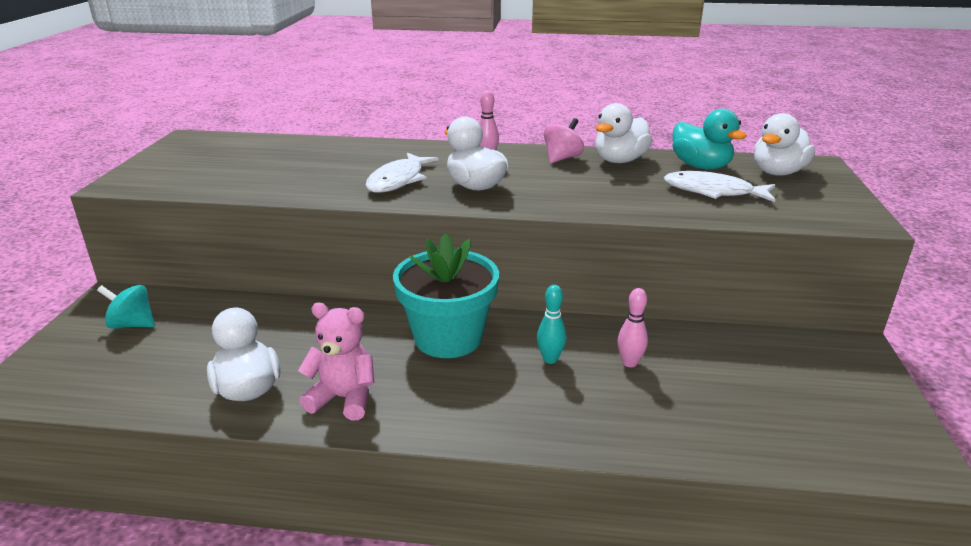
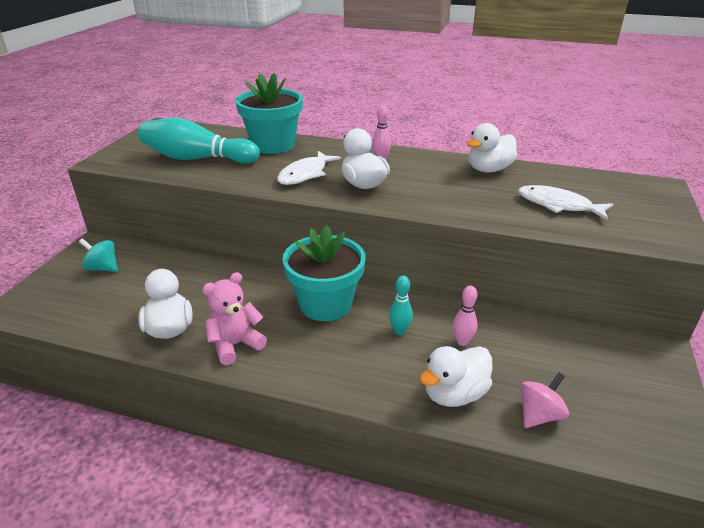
camera: 10 degrees right, 5 degrees up
(250, 172) = (197, 159): none -> turquoise bowling pin
(343, 398) = (235, 345): pink teddy bear -> pink teddy bear turned 60 degrees counterclockwise
(345, 151) = (273, 145): none -> turquoise flower pot
(562, 158) = (441, 164): pink spinning top -> pink spinning top (539, 415)
(700, 166) = (556, 180): turquoise duck -> none
(777, 172) = (622, 191): white duck -> white duck (454, 394)

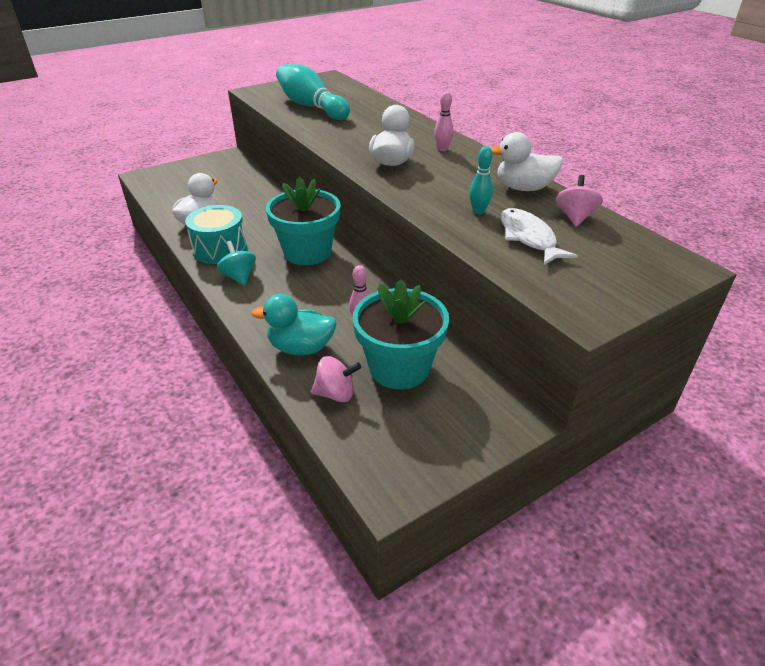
camera: 40 degrees right, 5 degrees up
(103, 268) = (214, 172): turquoise spinning top -> turquoise spinning top (239, 277)
(235, 345) = (220, 249): pink teddy bear -> turquoise drum
(273, 145) = (379, 112): turquoise flower pot -> turquoise flower pot (399, 368)
(305, 174) = (363, 140): white fish -> none
(399, 331) = (328, 293): turquoise bowling pin -> turquoise bowling pin (478, 211)
(454, 394) = (301, 348): white duck -> turquoise duck
(554, 178) = (575, 217): none -> pink spinning top

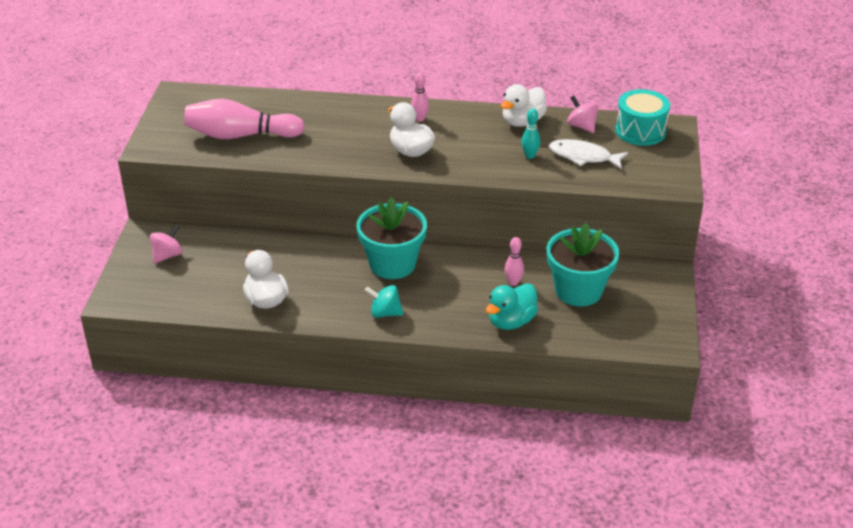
camera: 50 degrees left, 0 degrees up
(220, 249) = (328, 306): turquoise drum -> turquoise drum (640, 131)
(311, 106) = (240, 135): turquoise bowling pin -> pink bowling pin
(336, 394) = (574, 328): pink spinning top -> pink spinning top (167, 255)

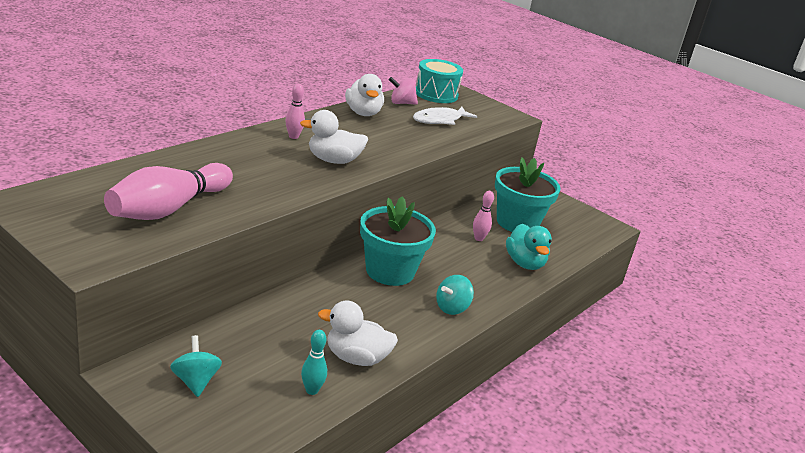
camera: 60 degrees left, 10 degrees down
(167, 255) = (195, 381): pink spinning top -> turquoise spinning top
(530, 156) = (411, 132): turquoise bowling pin -> turquoise bowling pin (312, 390)

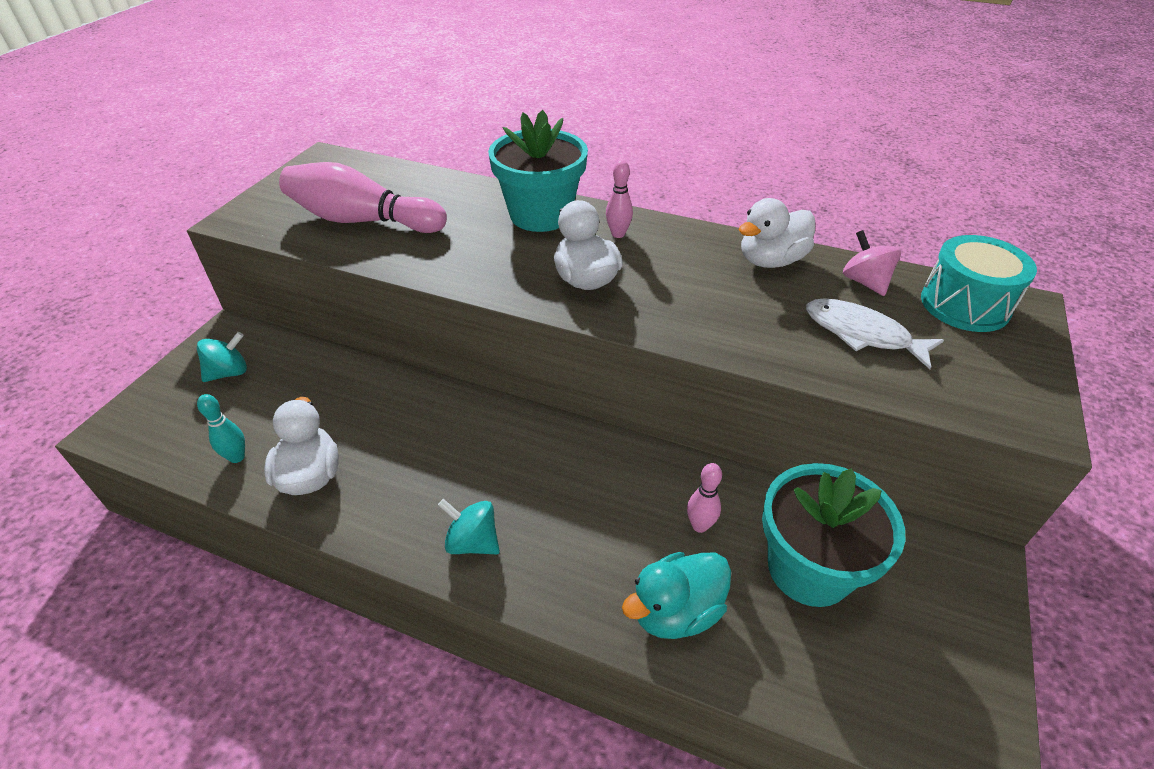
camera: 75 degrees right, 15 degrees up
(390, 271) = (521, 449): turquoise flower pot -> turquoise flower pot (540, 215)

